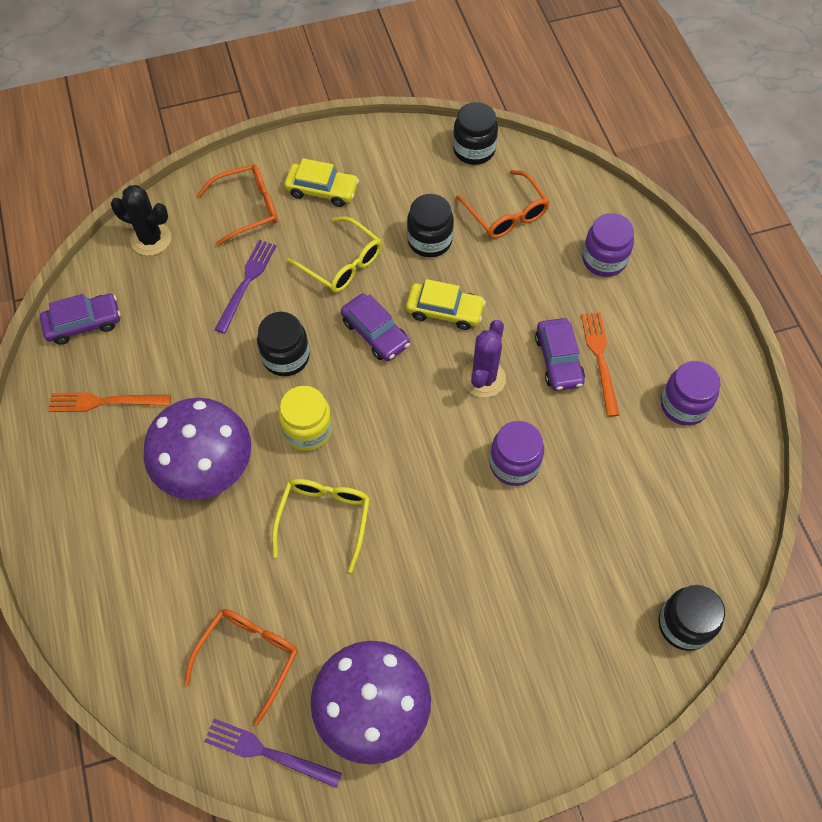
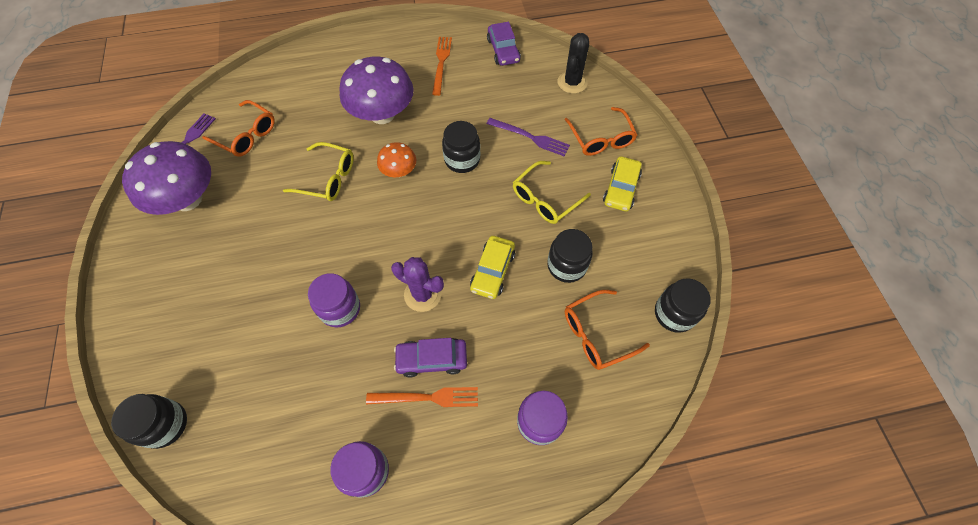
camera: 95 degrees right, 0 degrees up
(308, 430) = (399, 171): yellow jar -> orange mushroom
(375, 333) = (476, 218): purple car -> none

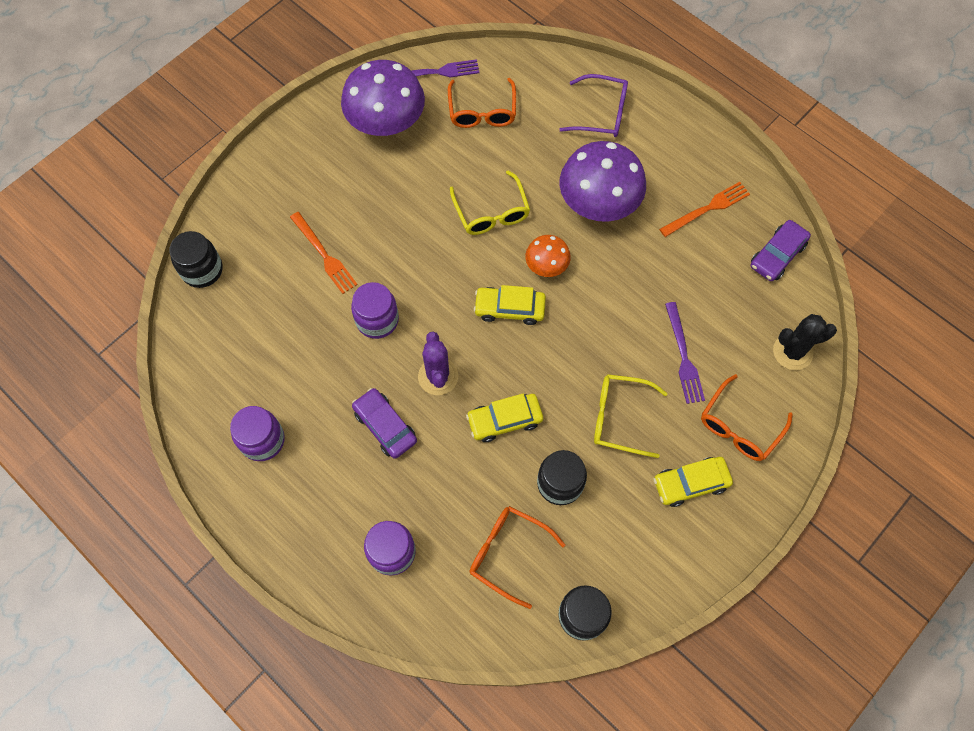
camera: 55 degrees right, 5 degrees up
(321, 72) = (602, 113): none -> purple glasses
(411, 213) = (509, 308): none -> yellow car
(427, 398) = (350, 446): orange fork -> orange fork (324, 255)
(462, 160) = (604, 311): black jar -> none

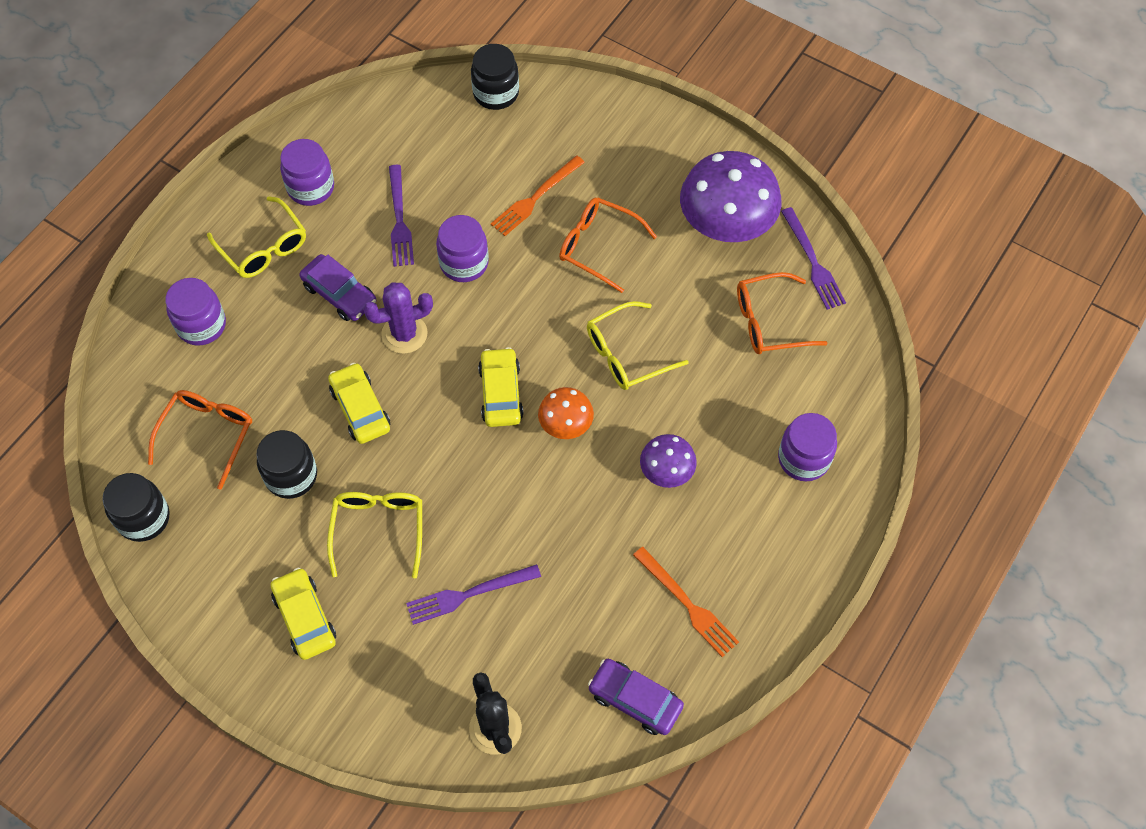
camera: 80 degrees right, 5 degrees down
(318, 367) = (399, 219): none -> purple fork
(319, 489) = (264, 247): none -> yellow glasses
(385, 426) = (339, 294): purple car -> purple car turned 90 degrees clockwise
(598, 203) = (666, 471): purple mushroom -> purple mushroom, size x0.52
(602, 113) = (803, 459): purple glasses -> purple jar
(739, 427) = (383, 668): orange glasses -> orange glasses (598, 246)

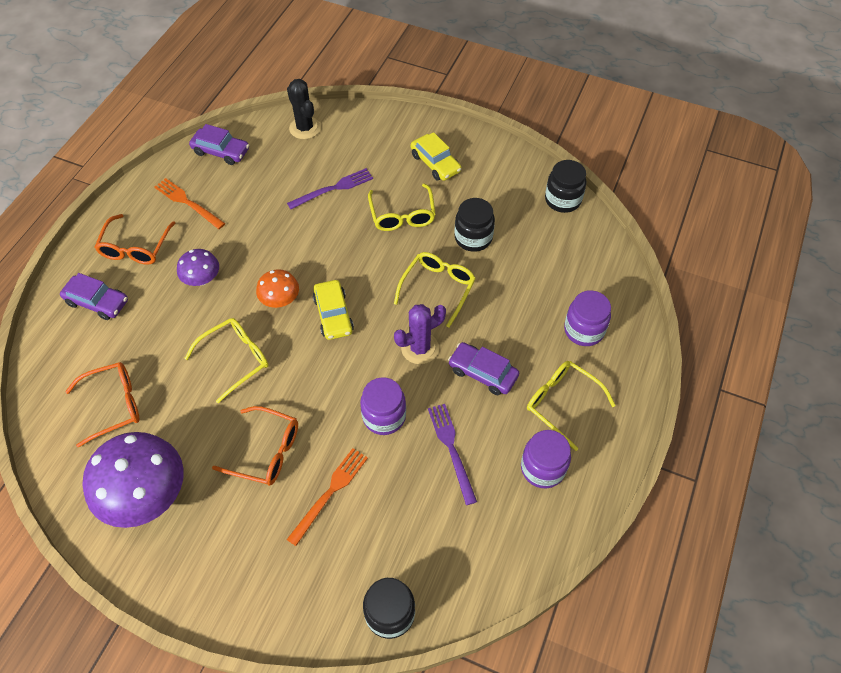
camera: 170 degrees right, 5 degrees down
(207, 434) = (543, 255): orange glasses -> orange glasses (135, 248)
(360, 408) = (438, 288): yellow car -> yellow glasses
(803, 459) = (97, 302): purple jar -> purple car
(812, 262) = (67, 468): purple fork -> none

